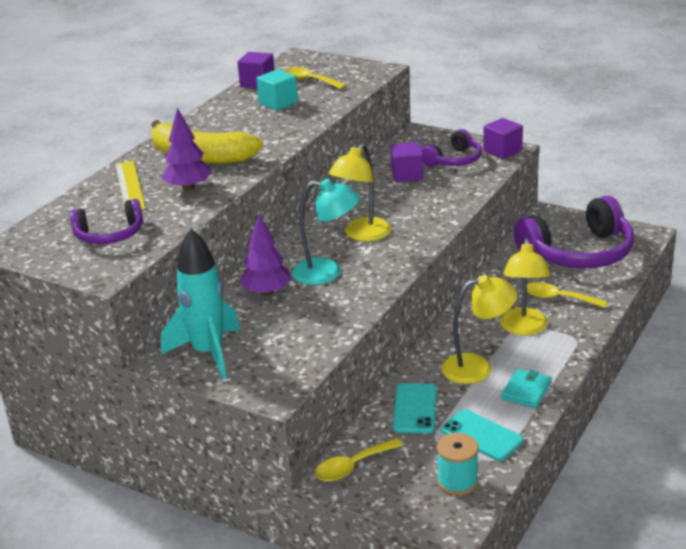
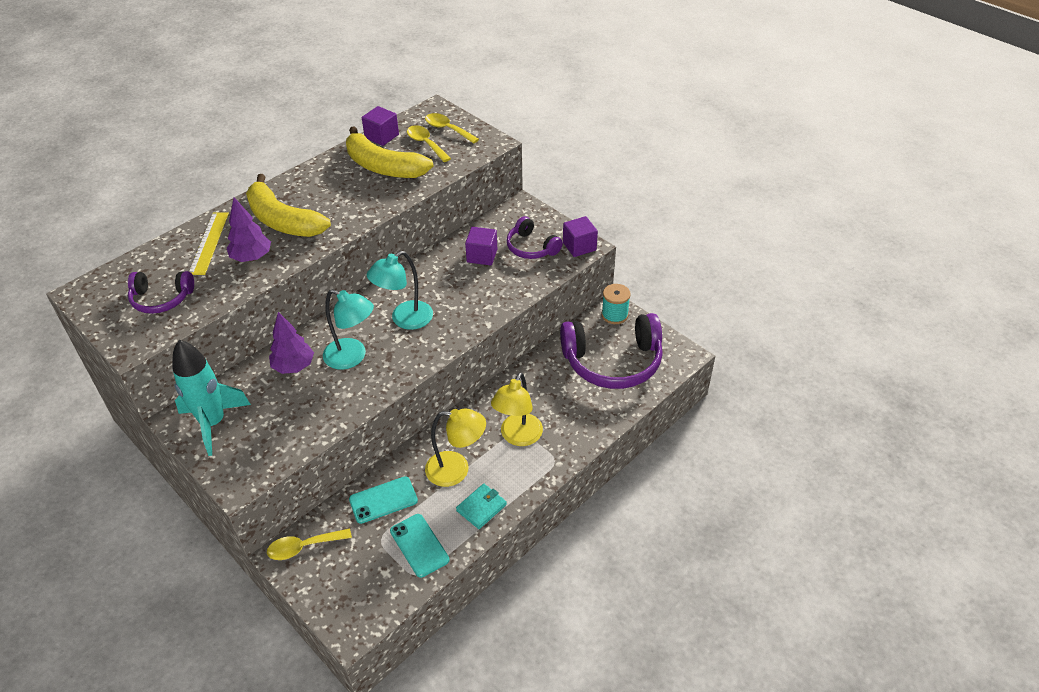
camera: 15 degrees right, 15 degrees up
(278, 103) = (383, 167): turquoise cube -> yellow banana
(362, 235) = (405, 320): yellow lamp -> turquoise lamp
(415, 409) = (383, 500): turquoise phone -> turquoise phone turned 45 degrees clockwise
(454, 160) = (531, 247): purple headphones -> purple headphones turned 75 degrees clockwise
(457, 481) = (374, 589): turquoise spool -> turquoise spool (614, 315)
(558, 298) = (565, 410): yellow spoon -> yellow spoon (447, 129)

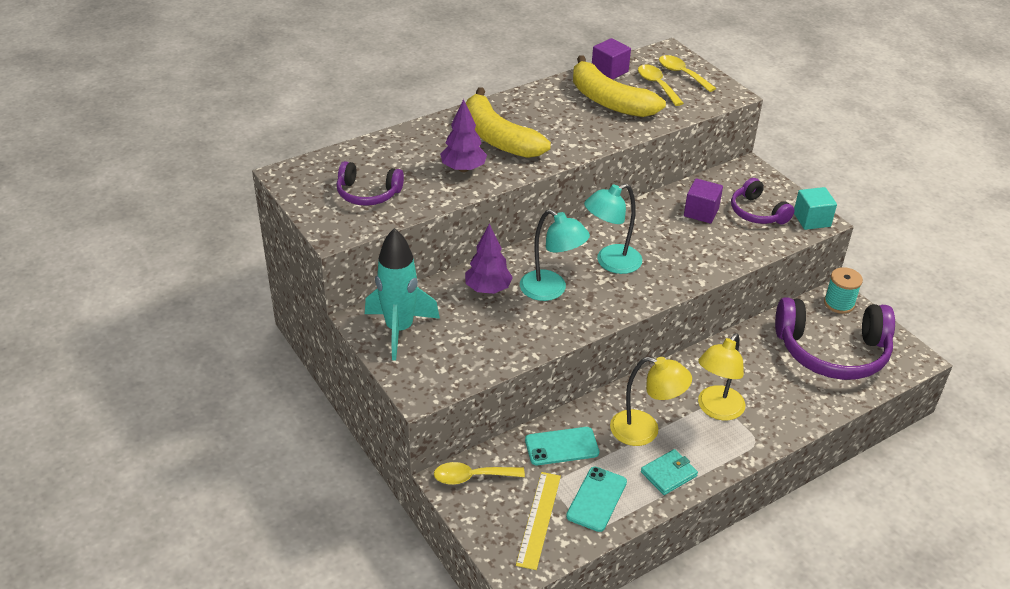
camera: 10 degrees right, 5 degrees down
(209, 243) = (420, 148): yellow ruler -> yellow ruler (538, 519)
(419, 545) = (596, 499): turquoise phone -> turquoise phone turned 45 degrees clockwise
(579, 246) = (811, 220): purple cube -> turquoise cube

